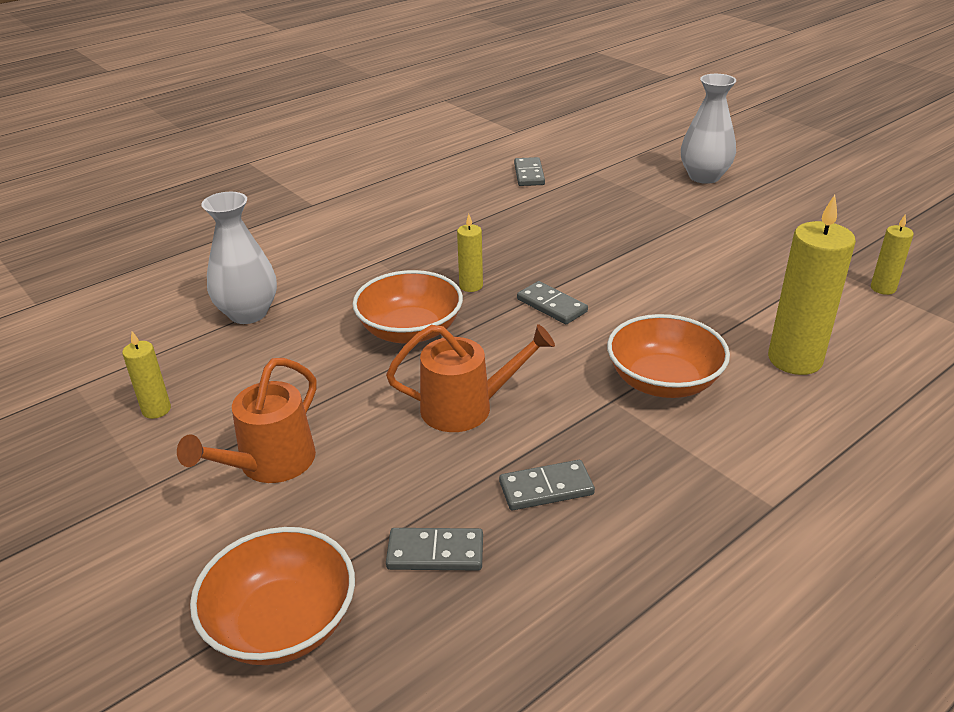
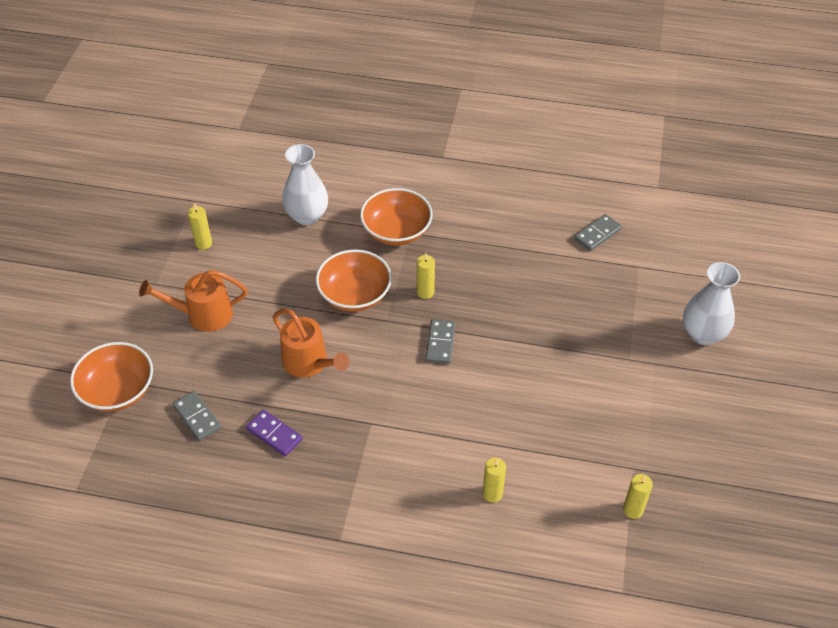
camera: 50 degrees right, 15 degrees up
(546, 488) = (274, 434): grey domino -> purple domino
(663, 381) = (410, 438): orange bowl -> orange bowl (396, 231)
(795, 359) = (492, 493): yellow candle -> yellow candle, size x0.51

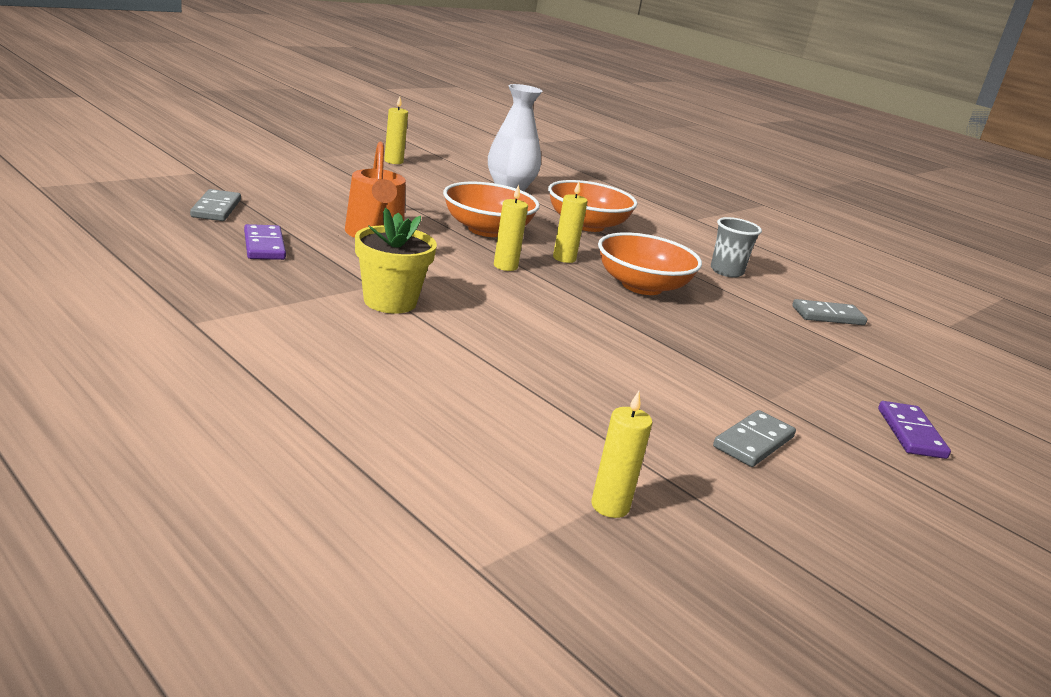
camera: 30 degrees right, 25 degrees down
(117, 390) = (182, 172): orange bowl -> orange bowl (642, 286)
(203, 315) = (327, 180): orange watering can -> none
(396, 431) = (390, 302): none -> yellow flower pot
(440, 343) = (533, 285): grey domino -> grey domino (753, 442)
(492, 493) = (427, 389): yellow candle -> yellow candle (505, 266)
(513, 224) = (726, 271): none -> grey cup
(703, 333) = (911, 433): white vase -> purple domino

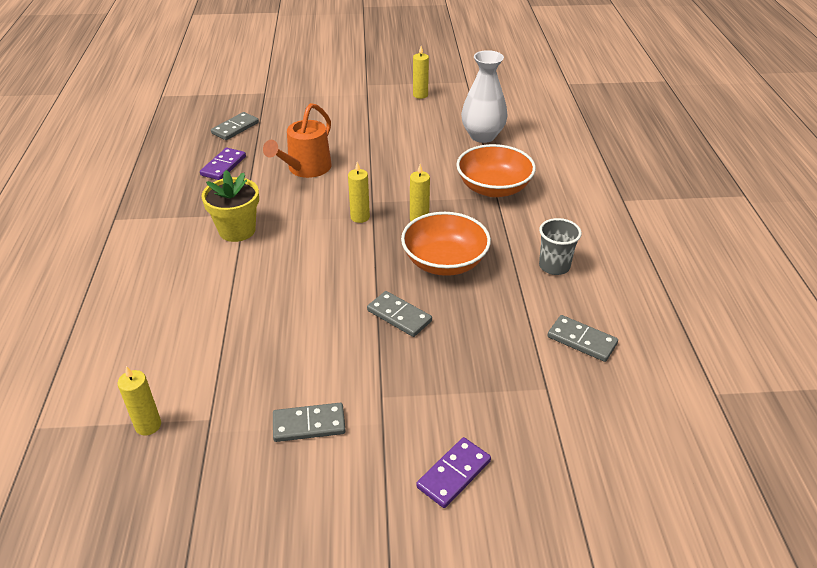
camera: 45 degrees right, 15 degrees up
(487, 230) = (397, 178): orange bowl -> none
(676, 335) = (399, 316): none -> grey domino

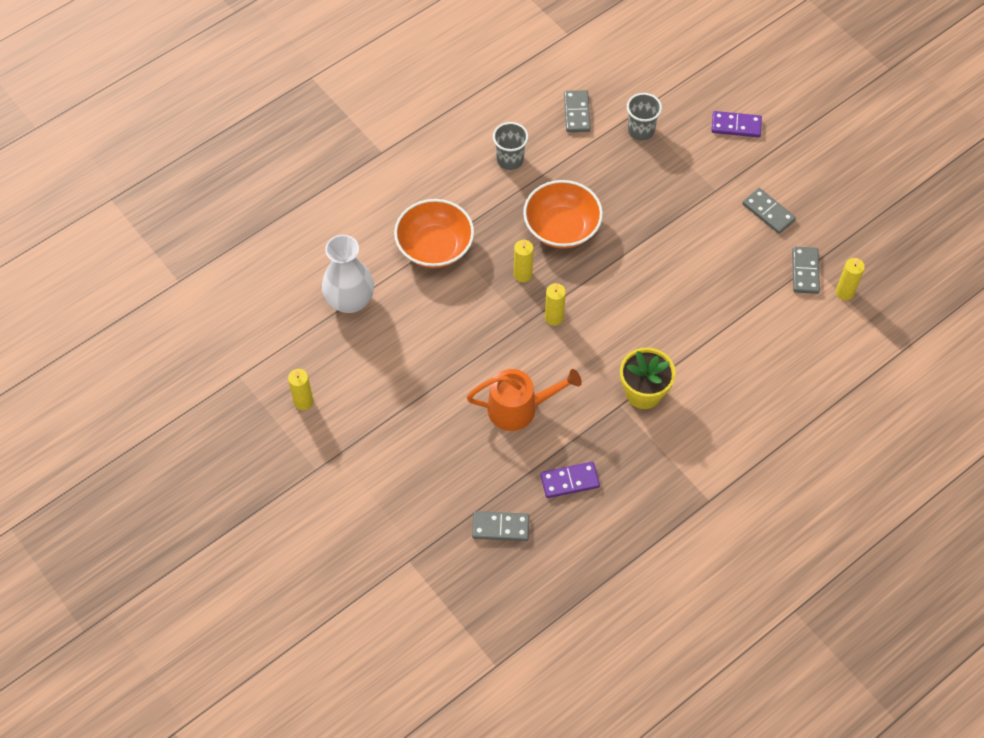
camera: 125 degrees left, 20 degrees up
(399, 316) = (641, 222): grey domino -> grey domino (805, 271)
(517, 379) = (641, 130): none -> grey cup

